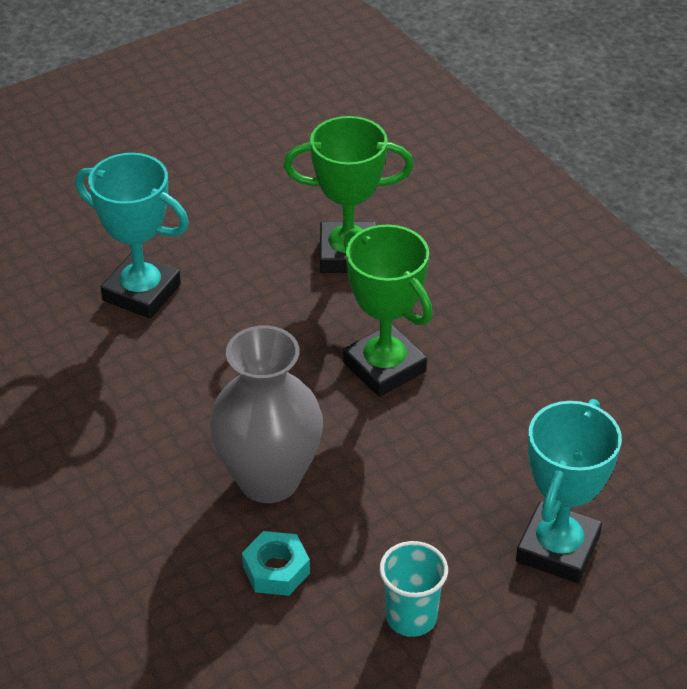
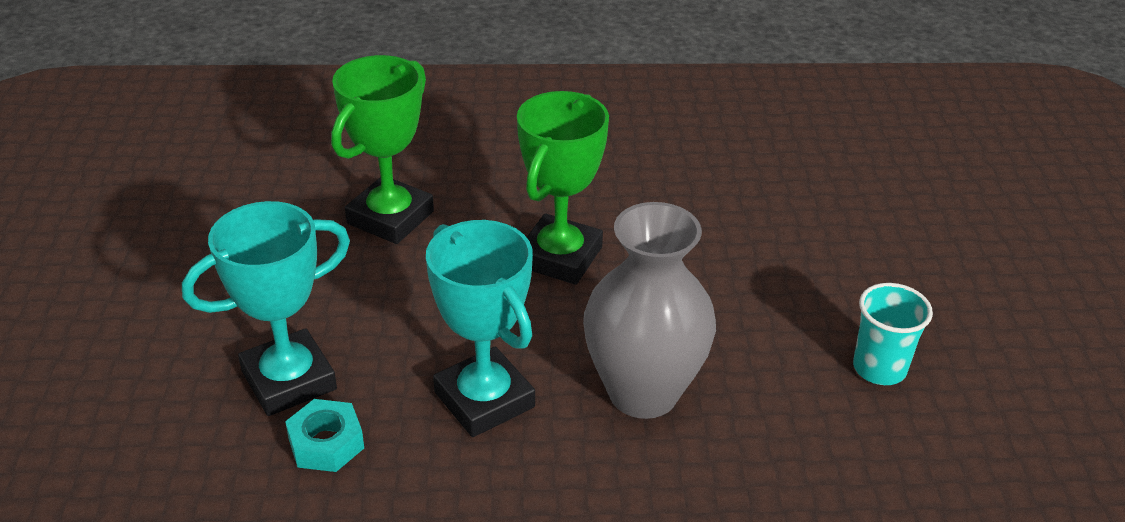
camera: 60 degrees left, 5 degrees down
(276, 570) = (766, 436): turquoise nut -> turquoise nut (326, 443)
(384, 367) = (560, 257): green trophy -> green trophy turned 60 degrees counterclockwise
(558, 549) = (852, 251): turquoise trophy -> turquoise trophy (484, 399)

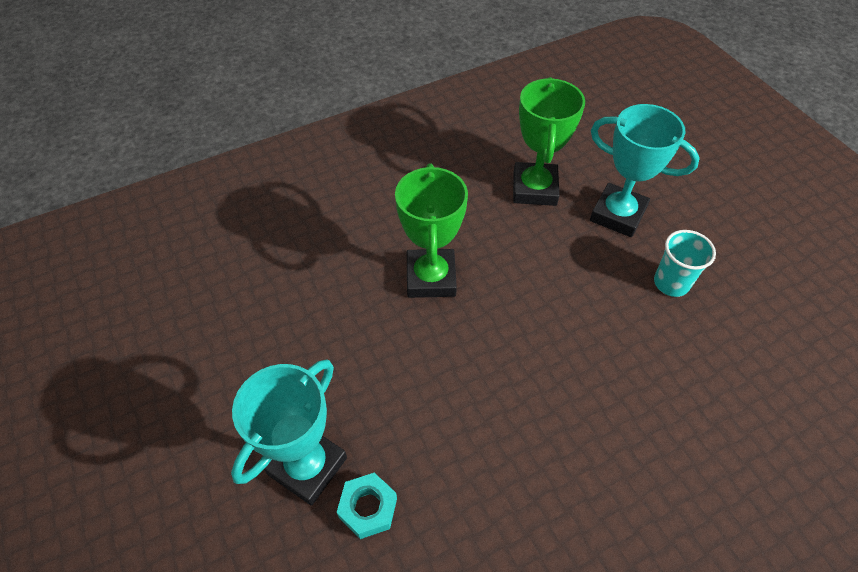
camera: 25 degrees left, 15 degrees up
(390, 217) = (294, 291): green trophy -> green trophy (534, 189)
(484, 399) = (453, 418): turquoise trophy -> turquoise trophy (617, 214)
(643, 392) = (548, 365): grey vase -> none

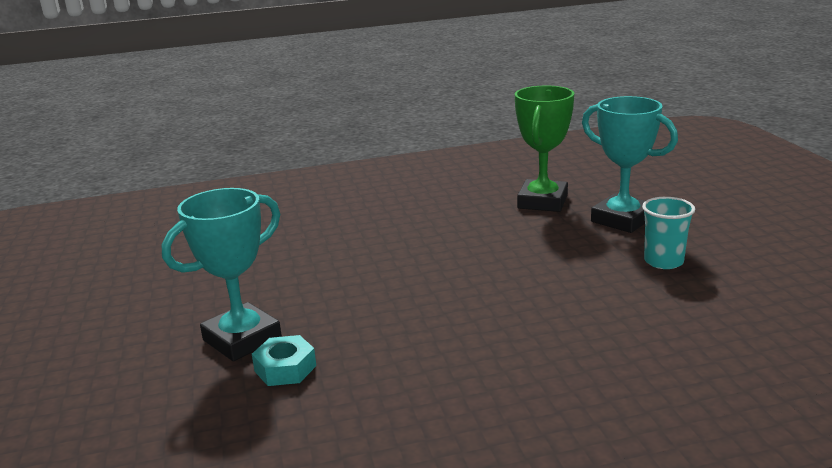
camera: 15 degrees right, 30 degrees down
(431, 277) = (416, 244): green trophy -> none

